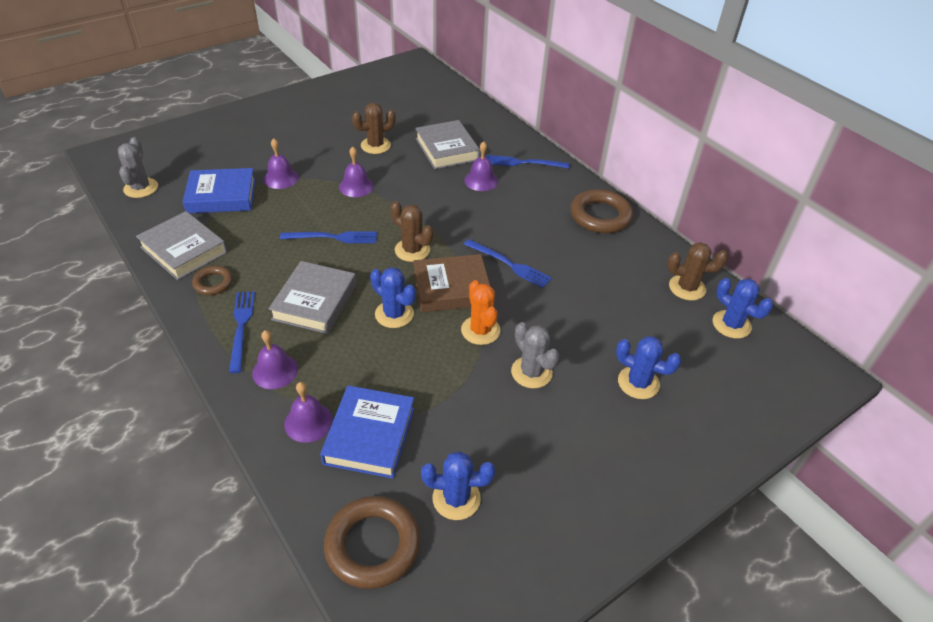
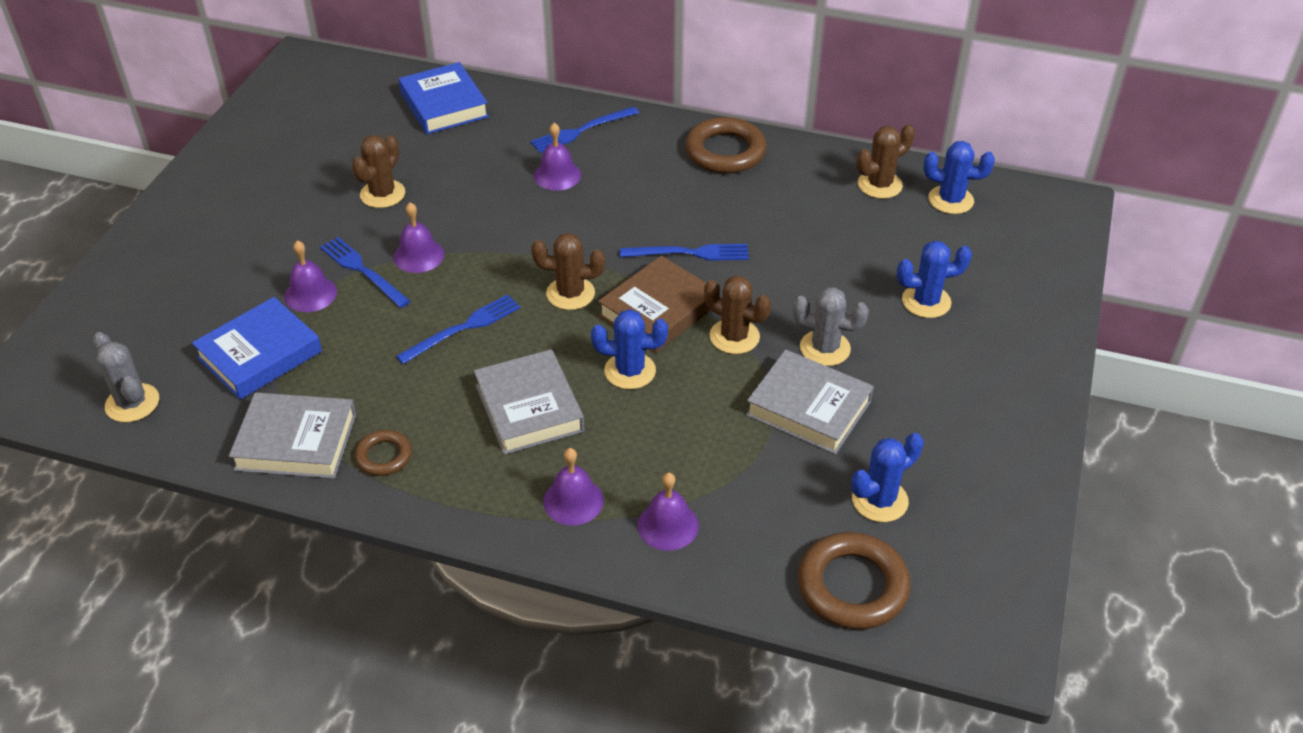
camera: 35 degrees left, 0 degrees up
(241, 327) = (479, 481): blue fork -> blue fork (363, 271)
(369, 435) = (741, 499): blue book -> blue book (444, 105)
(447, 149) = (475, 157): grey book -> grey book (808, 408)
(480, 330) = (734, 337): orange cactus -> brown cactus

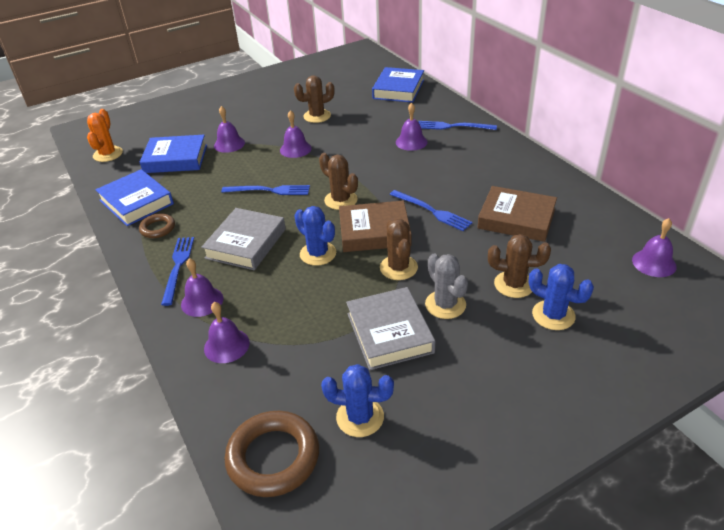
camera: 45 degrees right, 5 degrees down
(132, 403) = (108, 154): grey cactus -> orange cactus
(296, 442) = (136, 202): grey book -> blue book
(363, 271) = (263, 144): blue fork -> blue fork (178, 267)
(725, 152) = (524, 169): brown ring -> none
(784, 217) = (516, 219): none -> brown book
(879, 185) = (608, 230): brown cactus -> brown cactus (514, 284)
(950, 200) = (654, 263): blue cactus -> purple bell

